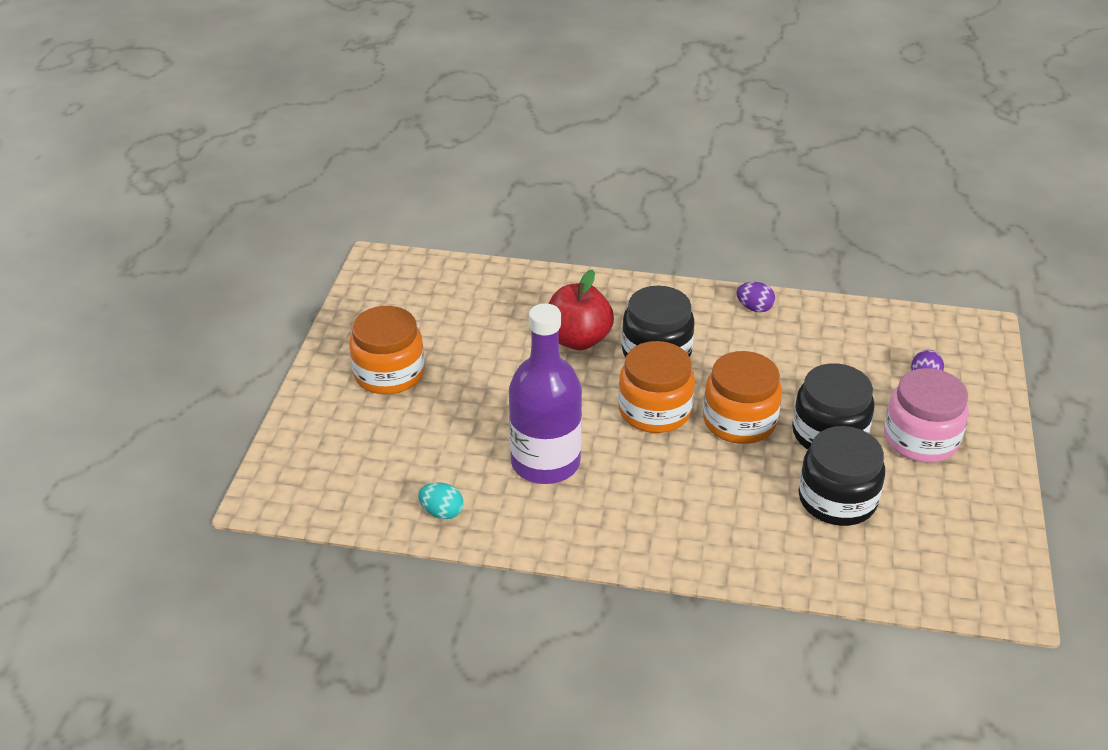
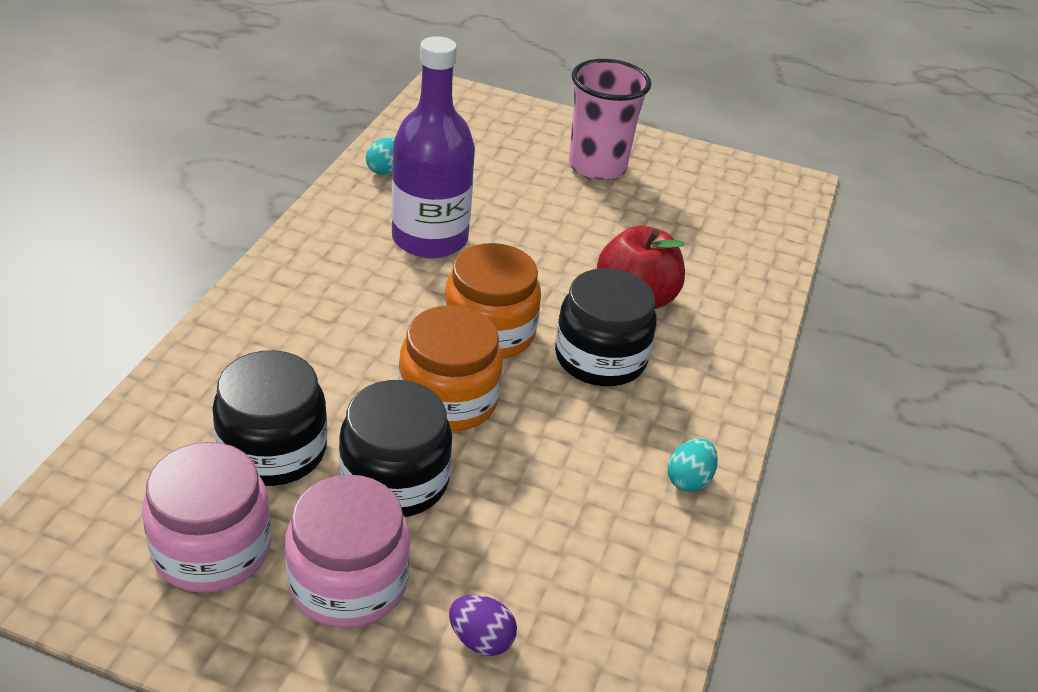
camera: 95 degrees right, 0 degrees up
(389, 373) = (597, 167): orange jar -> pink cup
(754, 308) = (688, 480): purple egg -> turquoise egg
(935, 506) = (212, 549): none -> pink jar

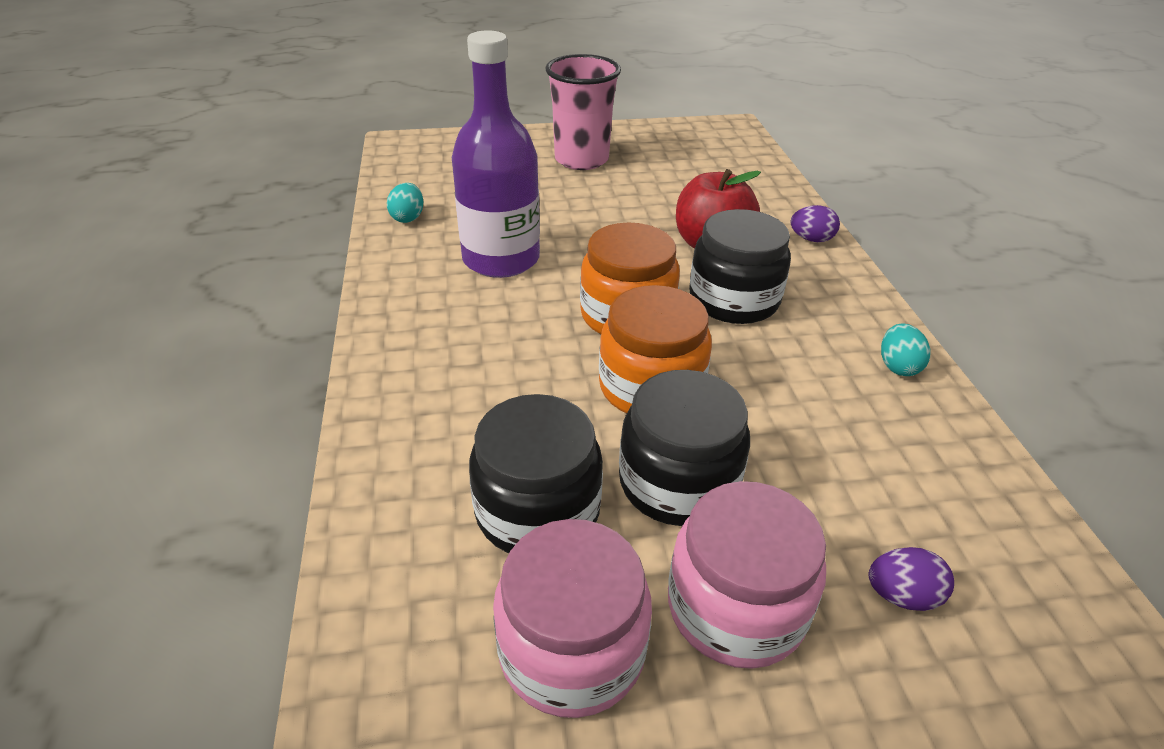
camera: 25 degrees left, 0 degrees up
(743, 332) = (811, 239): none -> purple egg

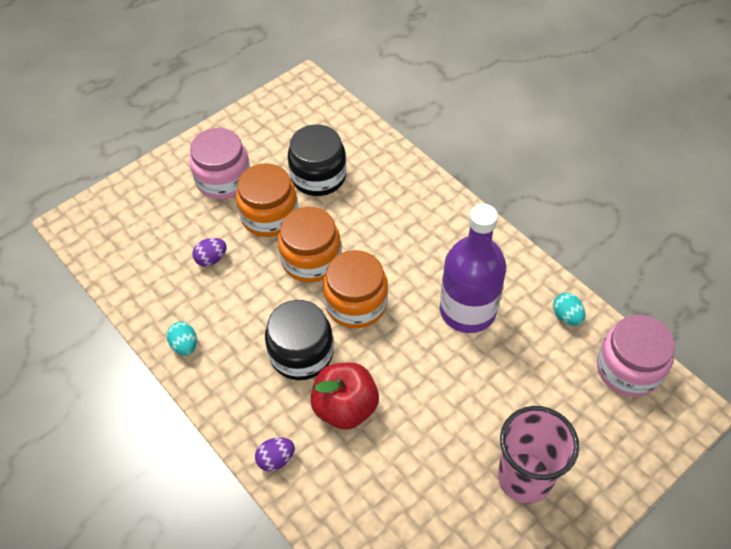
camera: 150 degrees right, 15 degrees up
(572, 650) = (272, 141): pink jar -> pink jar (628, 368)
(678, 482) = (269, 216): black jar -> orange jar
(902, 595) = (162, 213): purple egg -> purple egg (211, 259)

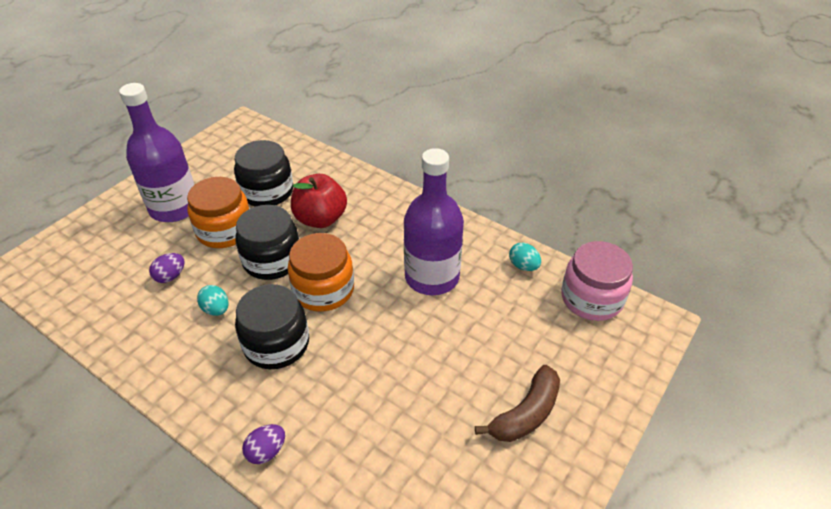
camera: 15 degrees left, 10 degrees down
(185, 345) = (151, 359): turquoise egg -> turquoise egg (216, 309)
(223, 179) = (174, 208): pink jar -> purple bottle
(311, 259) = (272, 260): orange jar -> black jar
(345, 407) = (331, 385): red apple -> red apple (320, 219)
(524, 477) = (526, 414): pink cup -> brown banana

